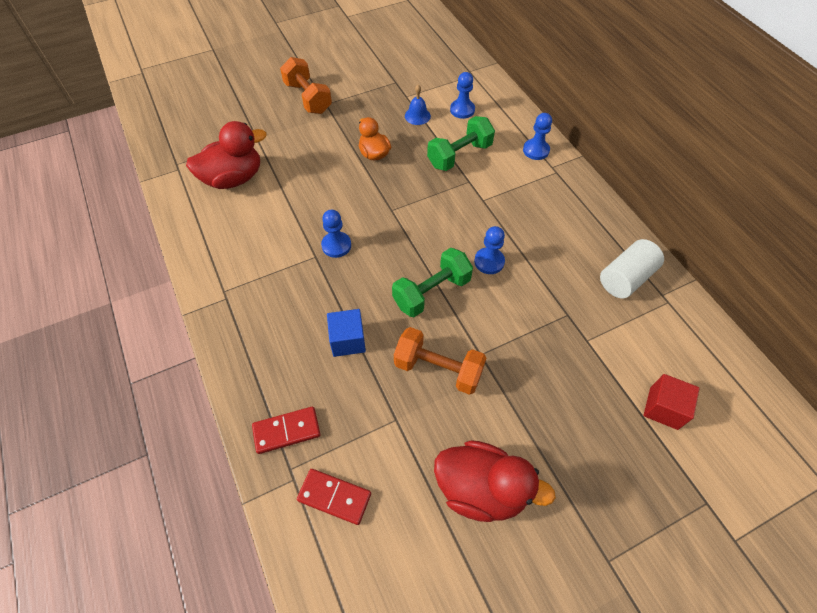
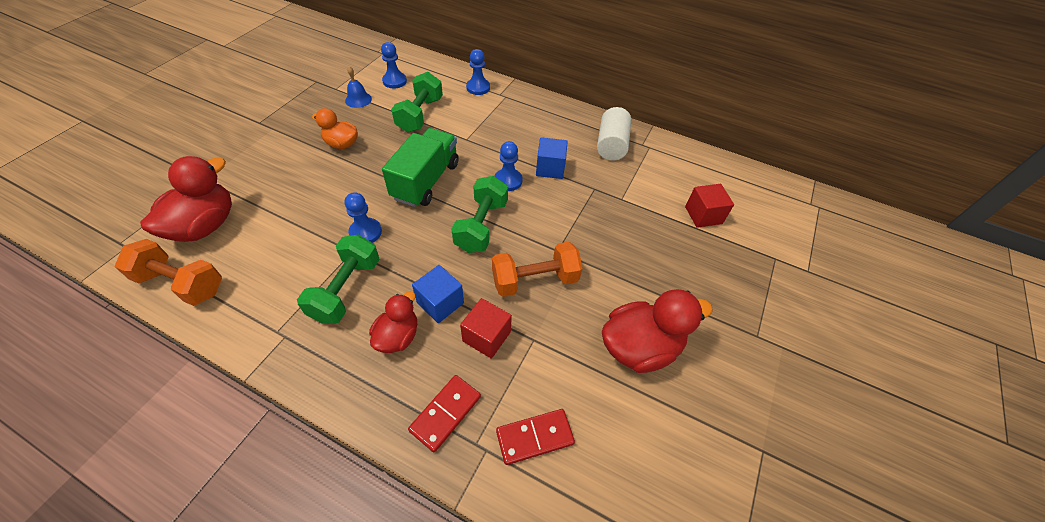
camera: 40 degrees left, 5 degrees down
(289, 286) = (346, 289): none -> green dumbbell
(298, 348) = (398, 336): none -> red duck
(308, 98) = (235, 124): orange dumbbell -> orange dumbbell (181, 283)
(361, 391) = (486, 336): none -> red cube
(417, 224) = (426, 181): none -> green truck
(539, 270) = (550, 168): none -> blue cube

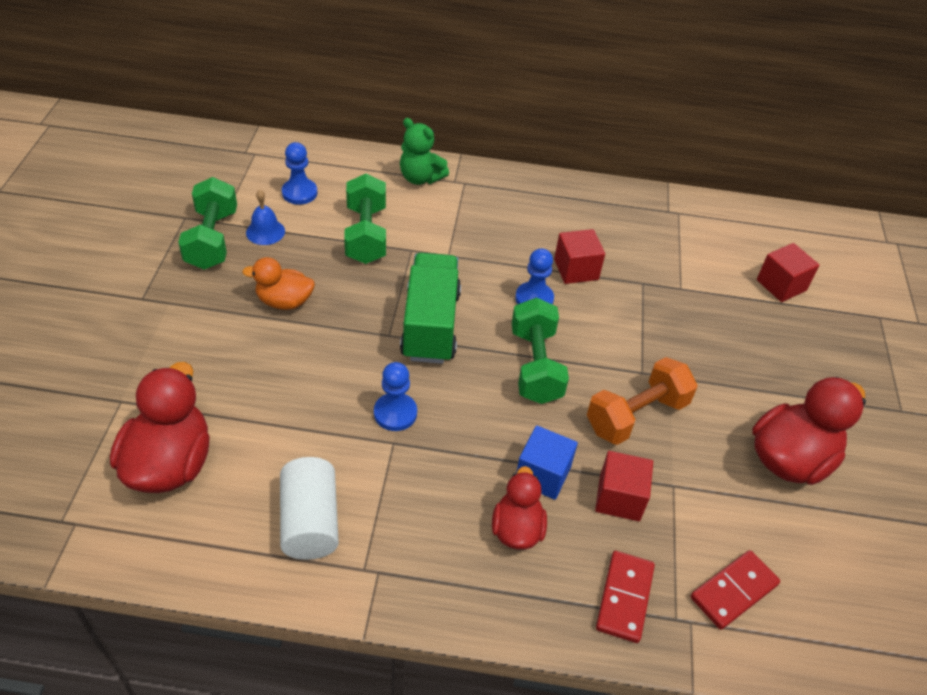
camera: 20 degrees left, 5 degrees down
(181, 283) = (193, 548): orange dumbbell -> none
(346, 289) = (418, 492): green dumbbell -> green dumbbell (212, 240)
(478, 88) = (420, 178): blue pawn -> green teddy bear
(550, 168) = (576, 269): blue cube -> red cube
(611, 145) = (632, 221): white cylinder -> white cylinder (310, 521)

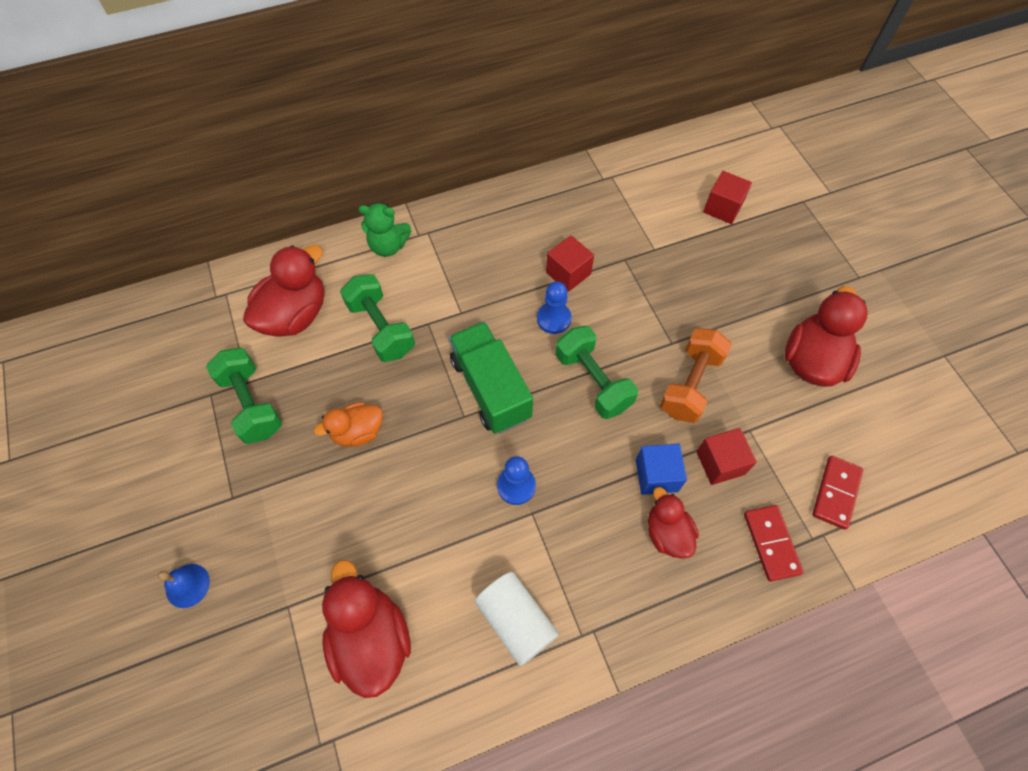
camera: 25 degrees left, 15 degrees up
(265, 232) = (293, 371): blue bell -> blue bell (187, 585)
(299, 193) = (295, 315): blue pawn -> red duck

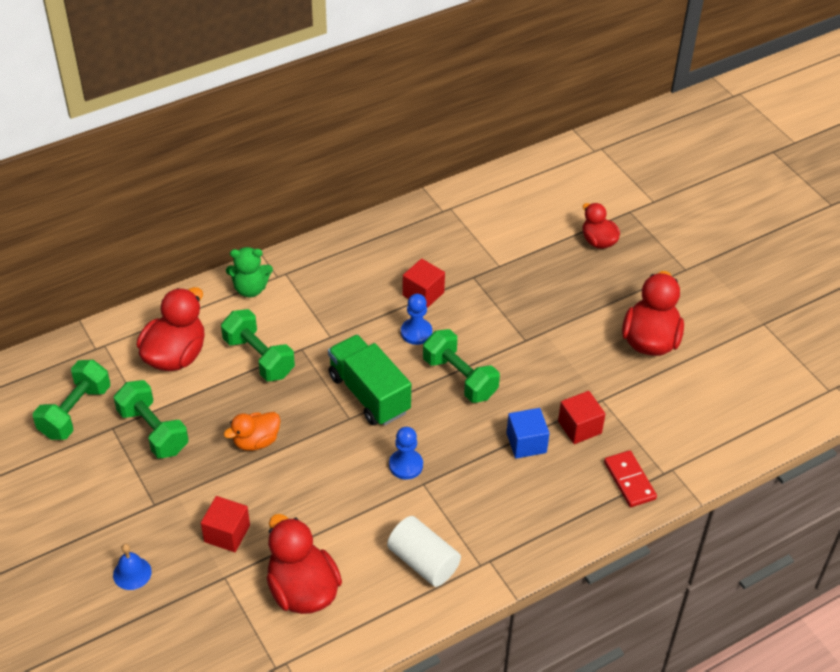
camera: 10 degrees left, 15 degrees down
(177, 369) = (75, 412): none -> green dumbbell
(667, 533) = (541, 484): red duck -> red duck (598, 241)
(690, 384) = (546, 371): orange dumbbell -> none
(722, 208) = (557, 225): red cube -> red cube (227, 533)
(836, 493) = (680, 438): red domino -> none

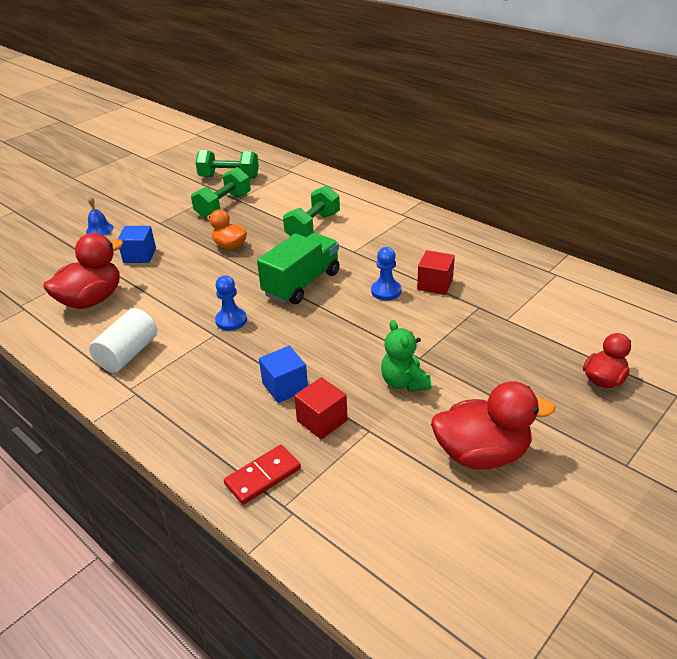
camera: 75 degrees right, 10 degrees down
(175, 355) = (296, 196): red duck -> none
(227, 533) = (140, 255): red cube -> blue cube
(250, 289) = (380, 207): green teddy bear -> green teddy bear (404, 382)
(460, 378) = (346, 327): green dumbbell -> none

